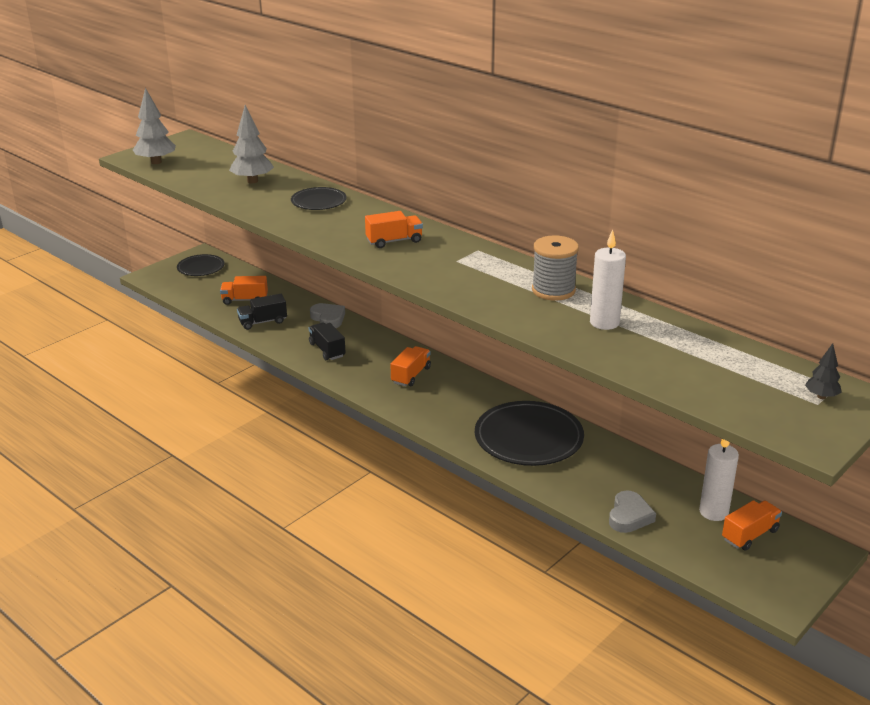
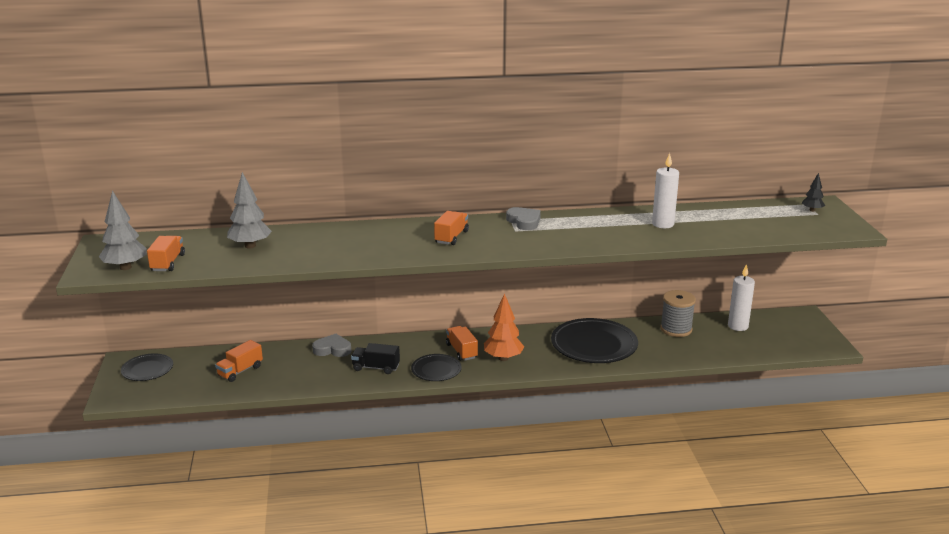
camera: 50 degrees left, 5 degrees down
(263, 322) = (288, 377): black truck -> none
(318, 201) = (337, 237): black plate -> black plate (436, 370)
(430, 401) = (503, 358): none -> orange tree
(553, 290) = (601, 221): grey spool -> grey spool (676, 329)
(629, 516) = (712, 351): grey heart -> grey heart (524, 222)
(750, 535) = (769, 327): orange truck -> orange truck (168, 263)

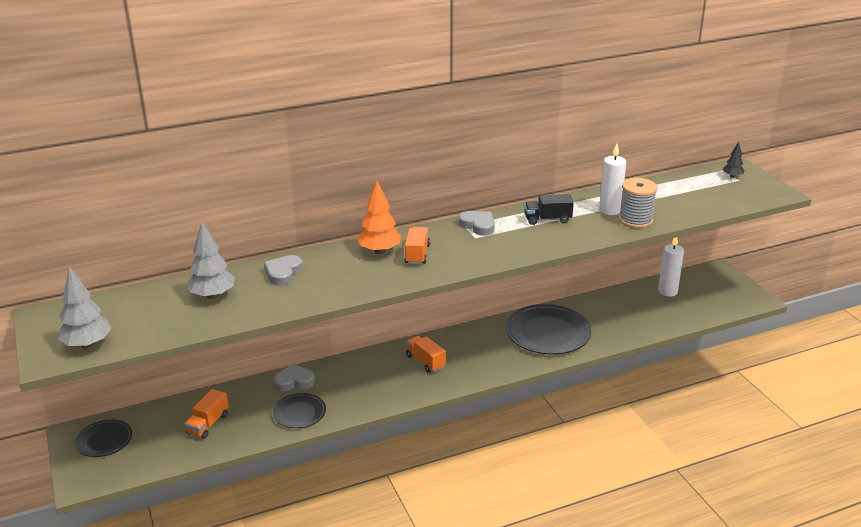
camera: 15 degrees left, 5 degrees up
(168, 263) = (133, 331): orange truck -> none
(321, 237) = (283, 273): none -> grey heart
(376, 368) = (349, 395): black truck -> black truck (547, 219)
(436, 370) = (410, 387): black plate -> black plate (299, 413)
(503, 358) = (469, 362): orange tree -> orange tree (379, 251)
(676, 329) = (614, 303): grey spool -> grey spool (635, 220)

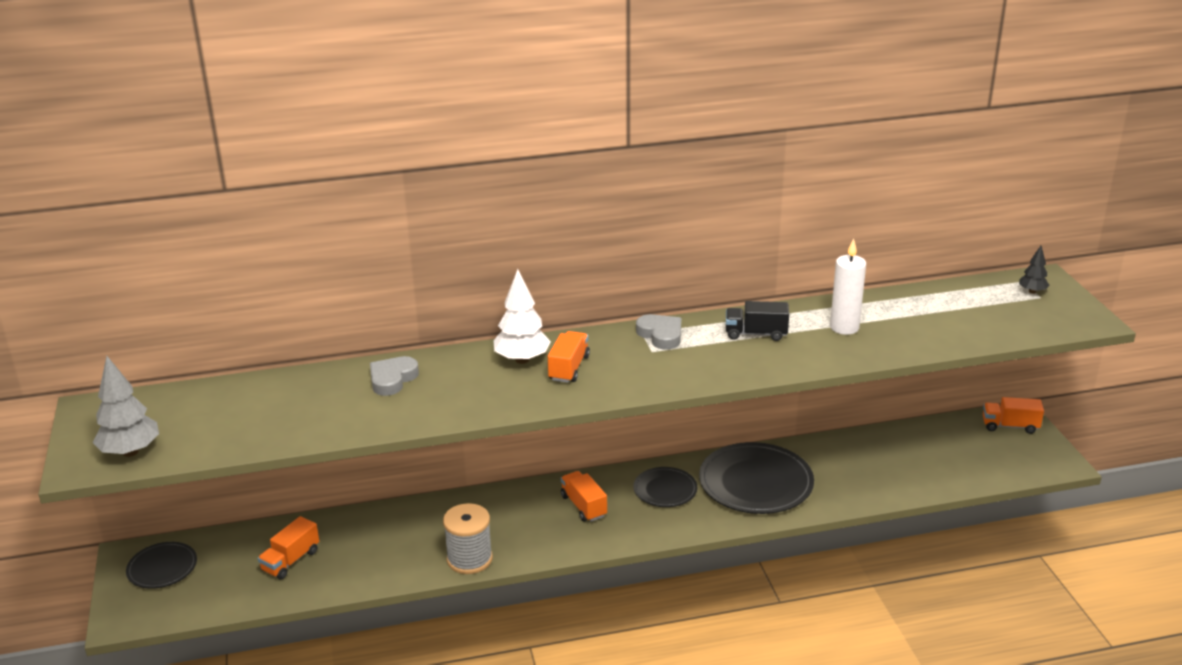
camera: 10 degrees right, 0 degrees up
(212, 296) = (297, 402): grey tree -> none
(294, 381) = (410, 516): grey heart -> none
(299, 413) = (406, 558): black plate -> black plate (665, 490)
(379, 251) = (522, 360): orange tree -> white tree
(635, 220) = (875, 344): grey spool -> grey spool (469, 559)
(667, 291) = (936, 440): white candle -> none
(715, 277) = (1010, 426): none -> orange truck

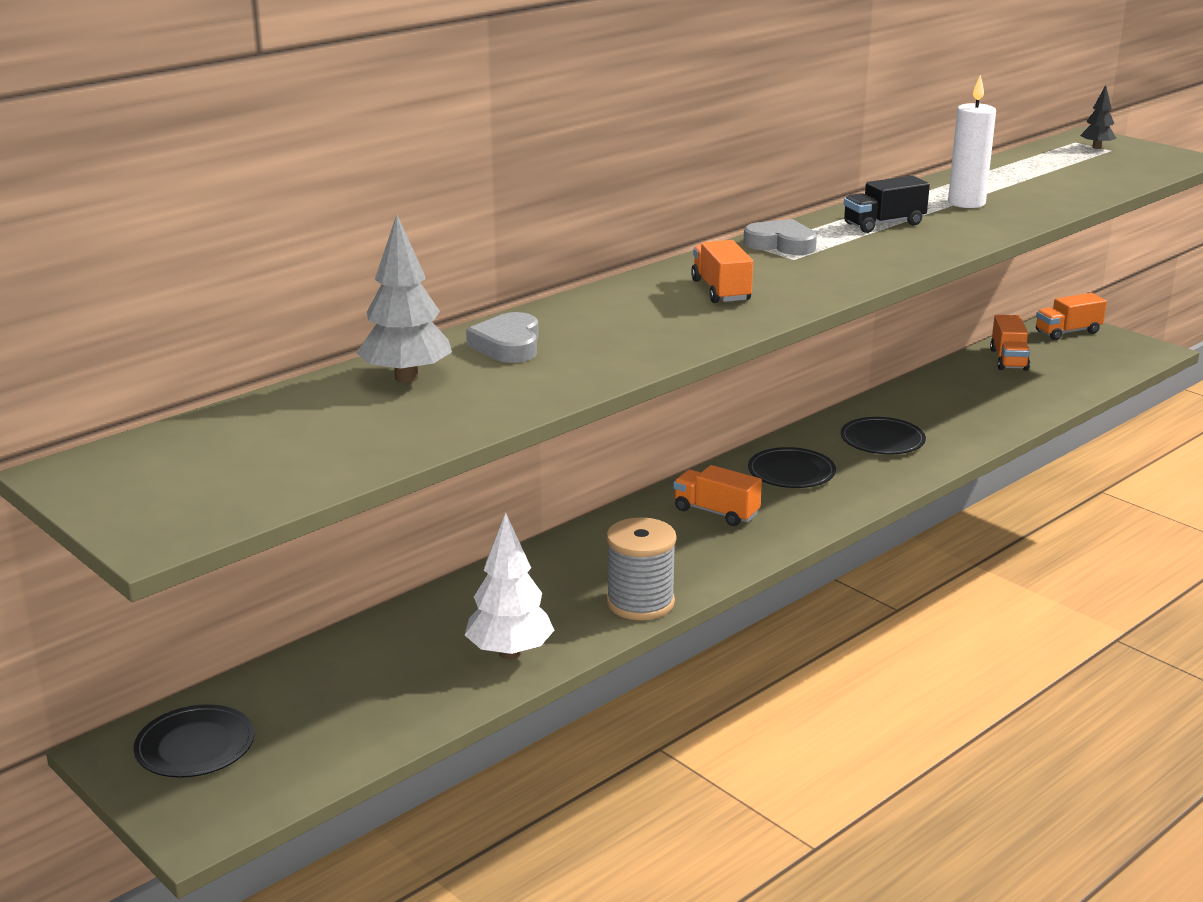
camera: 30 degrees left, 5 degrees down
(130, 452) = (221, 500): grey tree -> grey tree (406, 378)
(291, 560) = (392, 677): orange truck -> orange truck (1008, 359)
(522, 360) = (650, 295): white tree -> white tree (510, 653)
(755, 482) = (882, 440): black plate -> black plate, size x0.56

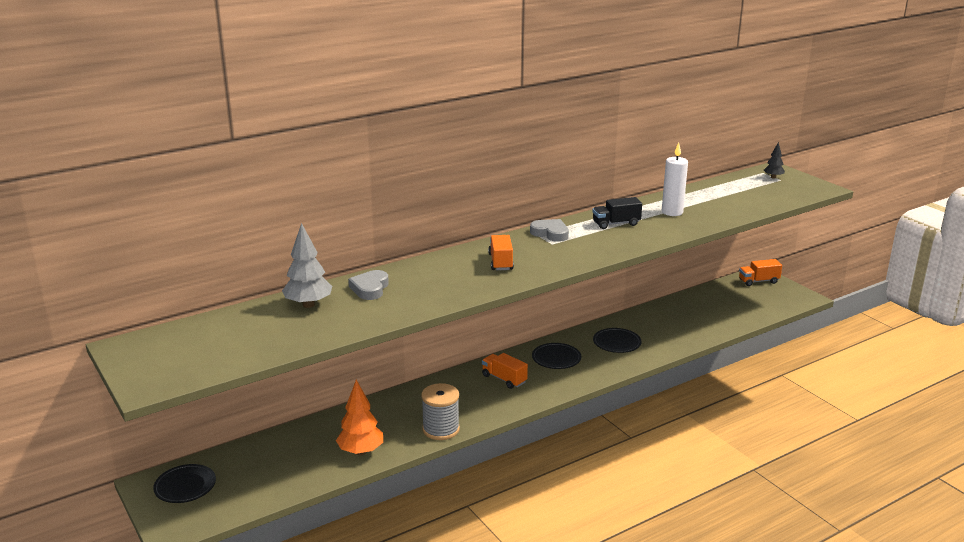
camera: 10 degrees right, 0 degrees up
(510, 653) = (361, 451): white tree -> orange tree
(1008, 359) = (714, 297): orange truck -> none

